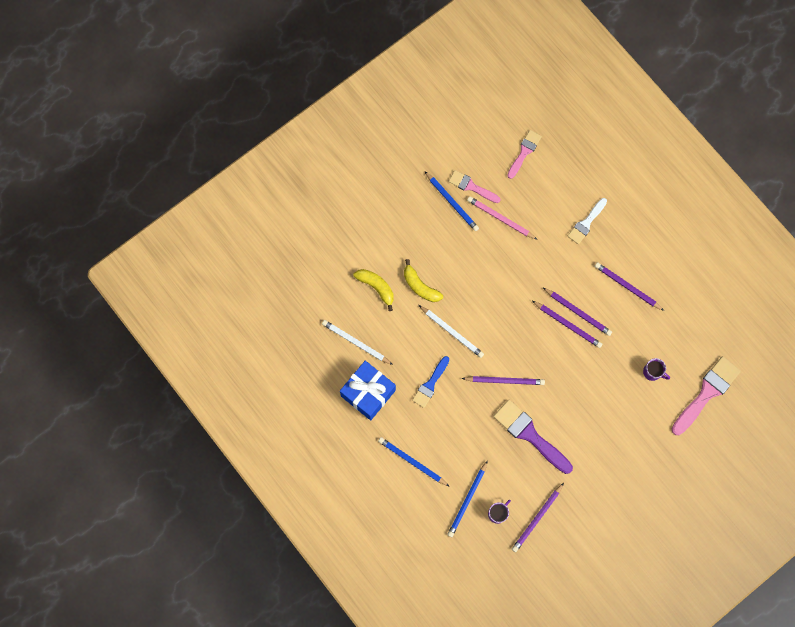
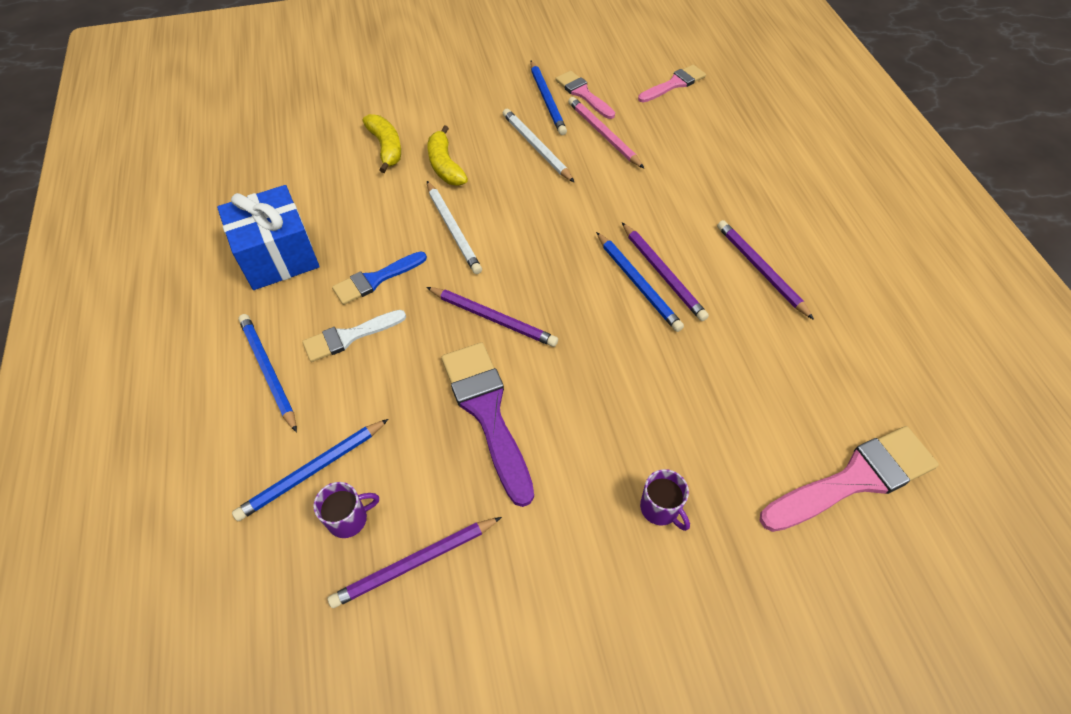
camera: 25 degrees right, 20 degrees down
(356, 342) = (311, 194): white pencil -> white pencil (536, 147)
(567, 325) = (637, 283): purple pencil -> blue pencil
(586, 223) = (727, 177): white brush -> white brush (349, 337)
(652, 372) = (758, 403): purple mug -> purple mug (660, 508)

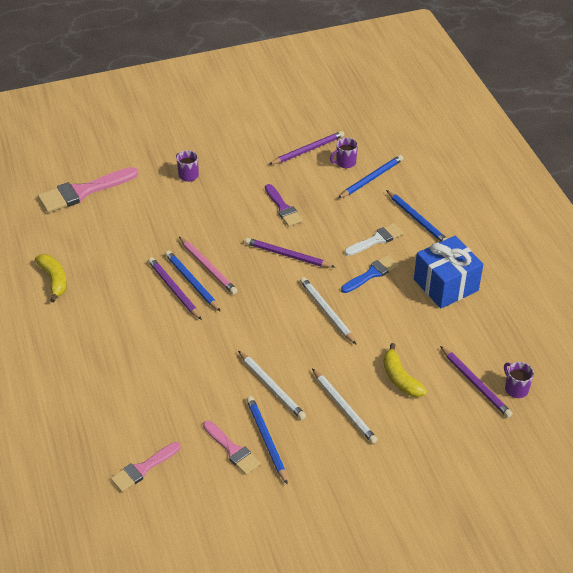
camera: 175 degrees right, 10 degrees down
(261, 130) = (516, 388): none -> purple mug
(445, 165) = (346, 364): yellow banana -> yellow banana (54, 280)
(459, 123) = (344, 408): none -> white pencil
(487, 412) = (283, 208): purple brush -> purple brush, size x0.61
(604, 134) = (213, 404): pink pencil -> pink pencil (207, 267)
(761, 270) = (104, 296): purple pencil -> purple pencil (475, 383)

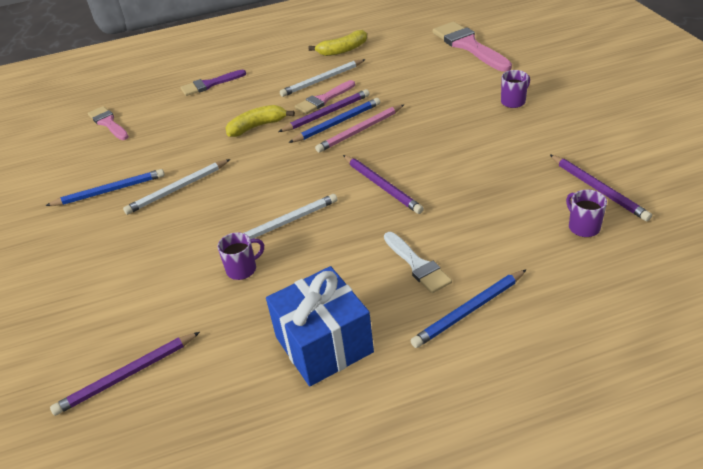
camera: 95 degrees right, 5 degrees down
(232, 450) = (106, 170): pink brush -> pink brush (323, 100)
(283, 208) = (469, 176): purple brush -> purple brush (209, 84)
(288, 255) = (382, 186): purple pencil -> purple pencil turned 120 degrees clockwise
(344, 408) = (131, 245): white pencil -> white pencil (322, 80)
(371, 179) = (554, 256): blue pencil -> none
(372, 274) = (348, 262): blue brush -> none
(400, 378) = (159, 294): yellow banana -> yellow banana (257, 126)
(516, 388) = (102, 427): purple mug -> purple mug (242, 269)

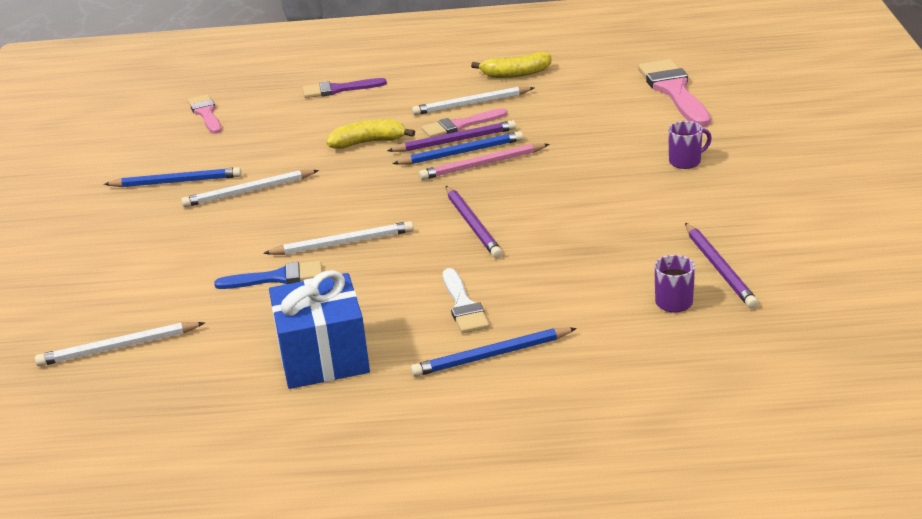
camera: 15 degrees right, 10 degrees down
(127, 375) = (119, 347): purple pencil -> white pencil
(242, 269) = (277, 278): purple mug -> blue brush

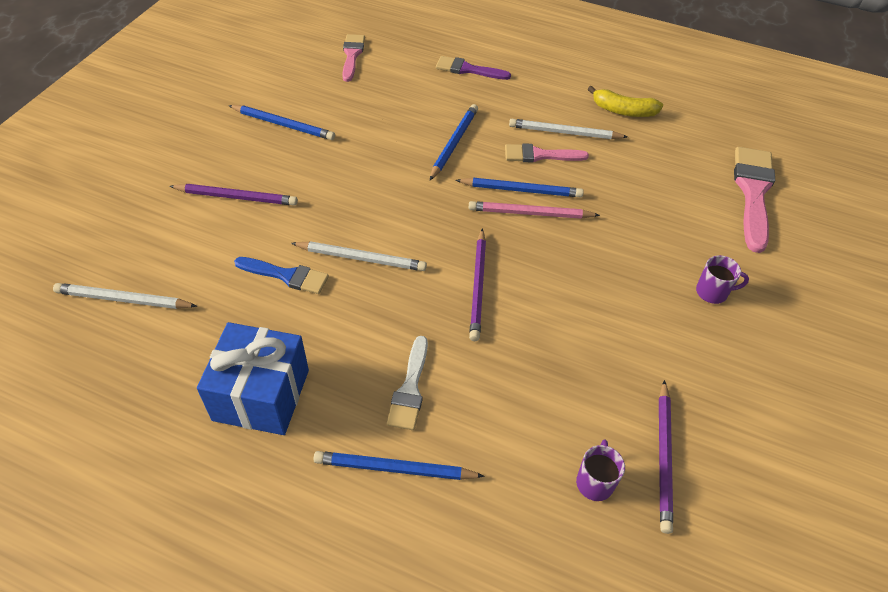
camera: 20 degrees right, 20 degrees up
(249, 191) = (328, 160): white pencil -> none
(368, 142) = (454, 143): yellow banana -> blue pencil
(455, 141) = (524, 173): purple pencil -> purple pencil (236, 197)

